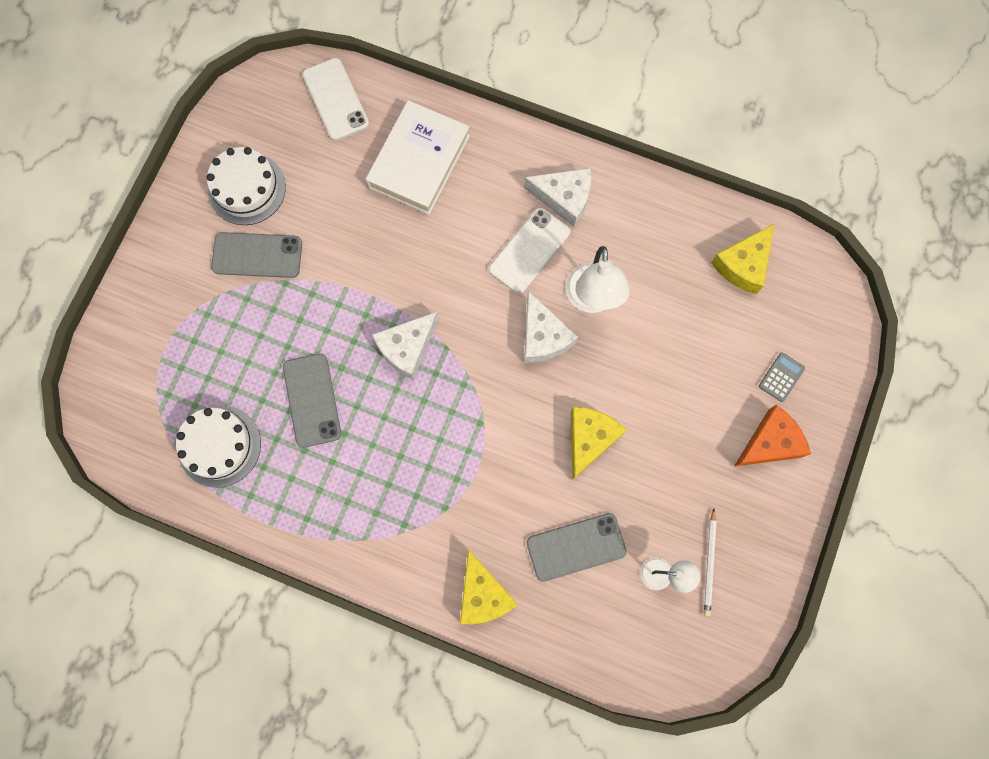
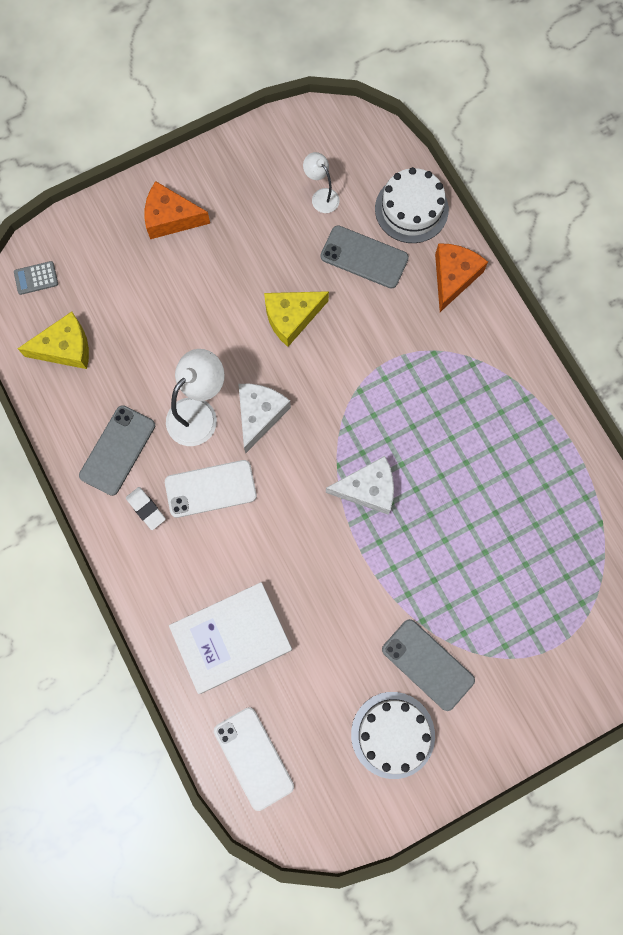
camera: 140 degrees left, 0 degrees up
(219, 446) = (568, 528): white cake -> white cake (411, 209)
(312, 400) = (471, 507): grey phone -> grey phone (117, 450)
(335, 99) = (253, 758): white phone -> white phone turned 45 degrees counterclockwise
(483, 594) = (453, 277): yellow cheese -> orange cheese
(564, 198) = (146, 509): white cheese -> white eraser
(709, 564) = (285, 179): white pencil -> none
(781, 377) = (119, 252): grey calculator -> grey calculator (36, 278)

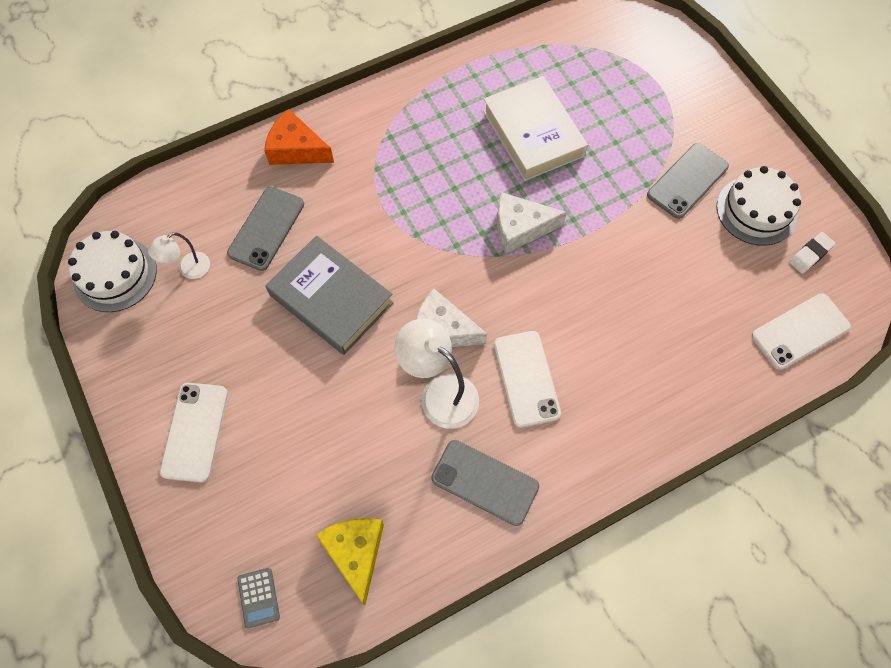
camera: 90 degrees left, 10 degrees down
(146, 509) = (552, 447): white eraser -> white eraser (810, 254)
(171, 218) = (195, 431): orange cheese -> white phone
(232, 638) = (684, 354): white book -> white book (533, 133)
(291, 317) = (331, 299): yellow cheese -> grey book
(368, 489) = (520, 228): white cheese -> white cheese turned 90 degrees counterclockwise
(411, 209) = (215, 184): white cake -> white cake (115, 274)

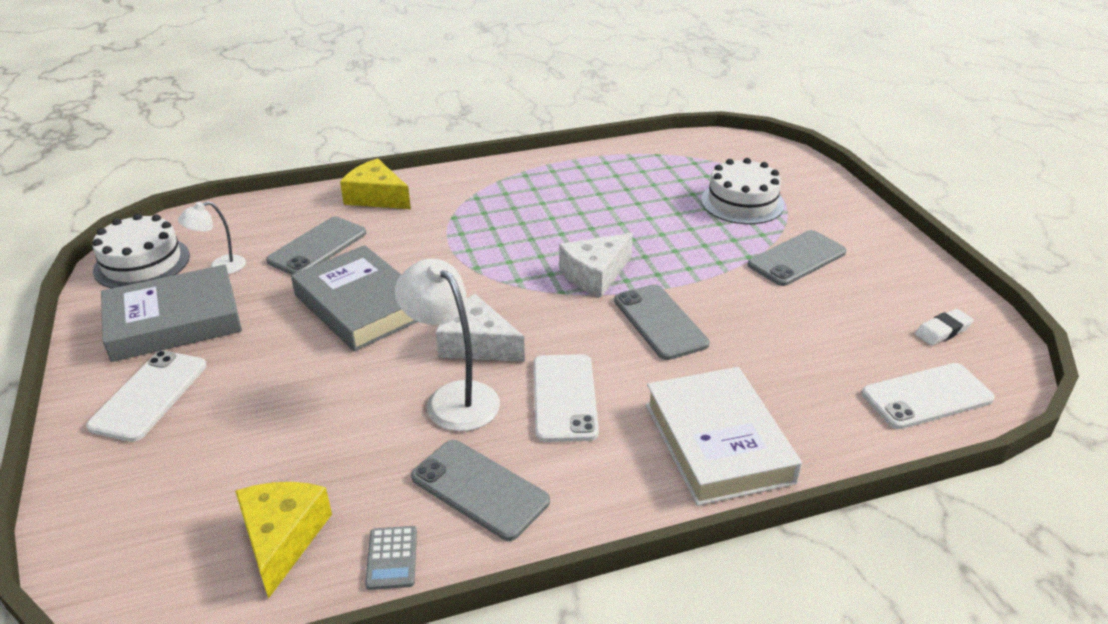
camera: 10 degrees right, 30 degrees down
(177, 344) = (174, 321): none -> grey book
(258, 597) = (133, 568): grey calculator -> grey calculator (392, 558)
(296, 149) = (376, 197): orange cheese -> yellow cheese
(520, 228) = (595, 274): white cheese -> white cheese turned 45 degrees counterclockwise
(533, 133) = (629, 209): white book -> white book (717, 442)
(585, 279) = (660, 322): none -> grey phone
(756, 210) = (877, 289): white cake -> white cake (742, 202)

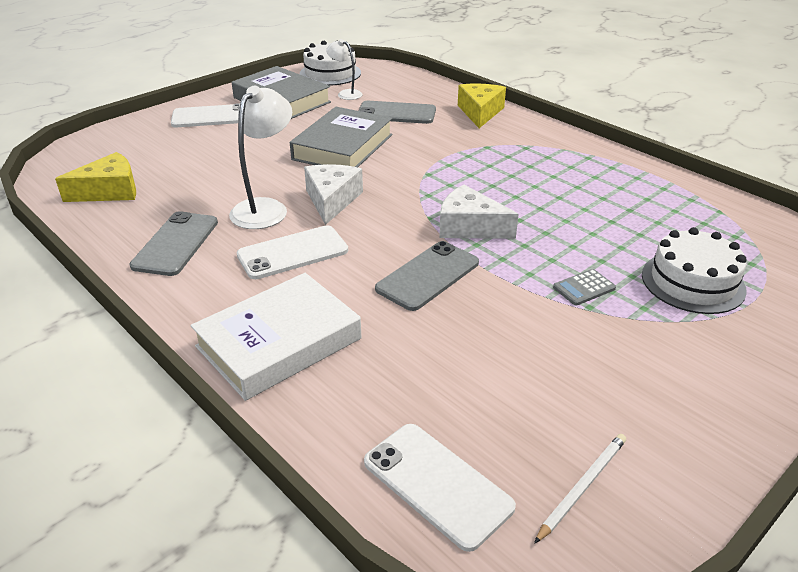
camera: 65 degrees right, 0 degrees up
(392, 558) = (103, 230): grey calculator -> grey calculator (584, 288)
(797, 258) = (621, 340): grey phone -> none
(942, 331) = (582, 487): white eraser -> white pencil

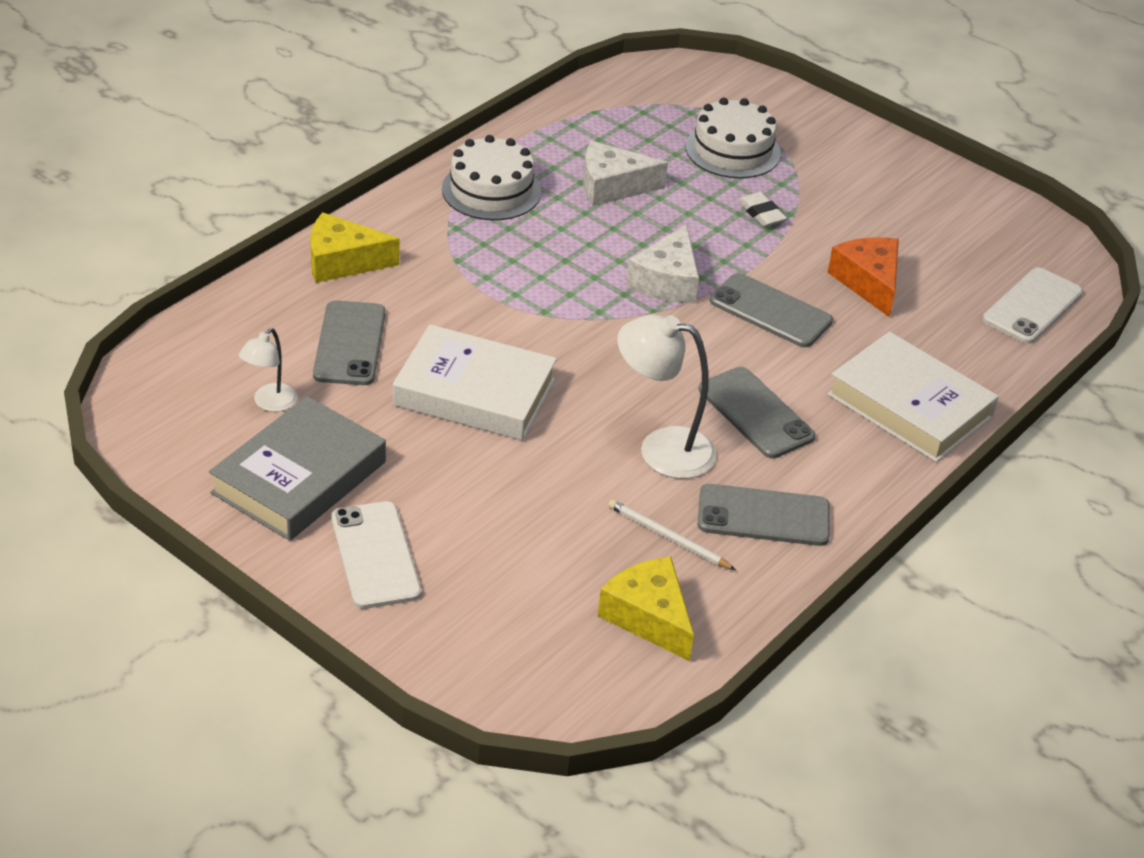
camera: 100 degrees left, 5 degrees up
(293, 253) = (755, 413): white phone -> grey phone
(330, 73) = (171, 429): white cake -> white cake (491, 190)
(332, 200) = (629, 391): white cheese -> white cheese (612, 186)
(343, 147) = (474, 392): grey book -> white book
(476, 345) = (868, 282): none -> orange cheese
(582, 487) = (1004, 239): white pencil -> white pencil (668, 537)
(584, 288) = (761, 213): grey calculator -> white eraser

